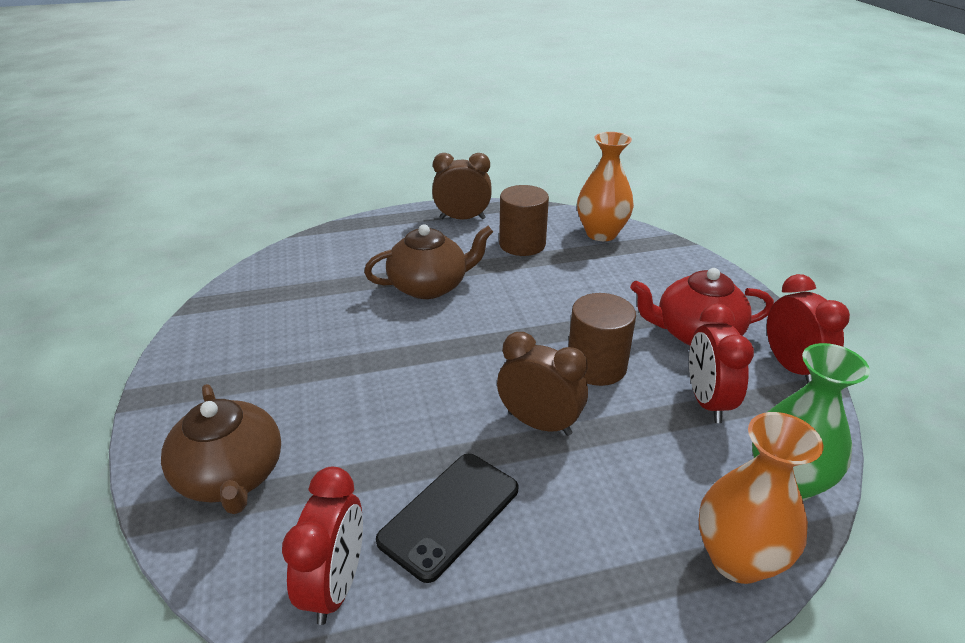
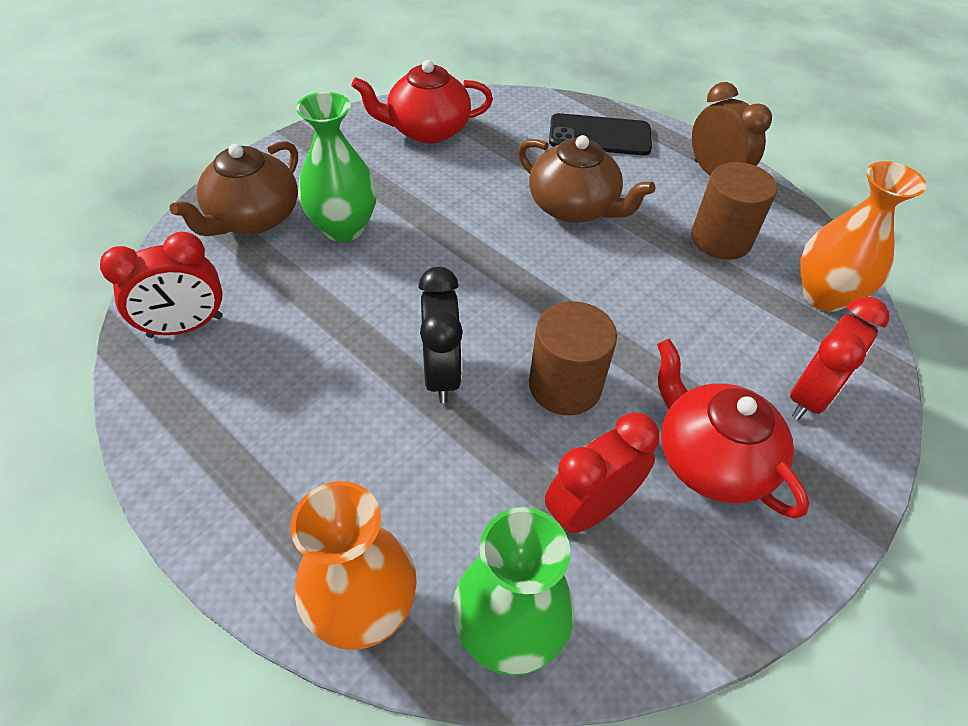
camera: 55 degrees right, 15 degrees up
(251, 317) = (427, 130): none -> red teapot
(317, 416) = (343, 228): none -> green vase
(449, 514) = (290, 359): black phone -> black phone (599, 135)
(539, 423) = (442, 374): brown clock -> black clock
(791, 367) = (737, 587): red clock -> red clock (810, 396)

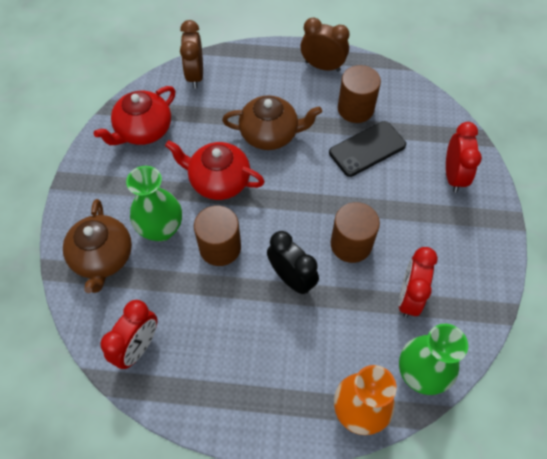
camera: 35 degrees left, 10 degrees up
(389, 285) = (220, 247): none -> brown cylinder
(540, 110) = (195, 75): none -> brown clock
(599, 135) = (243, 74): black phone -> black phone (367, 149)
(710, 459) = (437, 237): red teapot -> red teapot (218, 181)
(824, 295) = (423, 113): orange vase -> none

